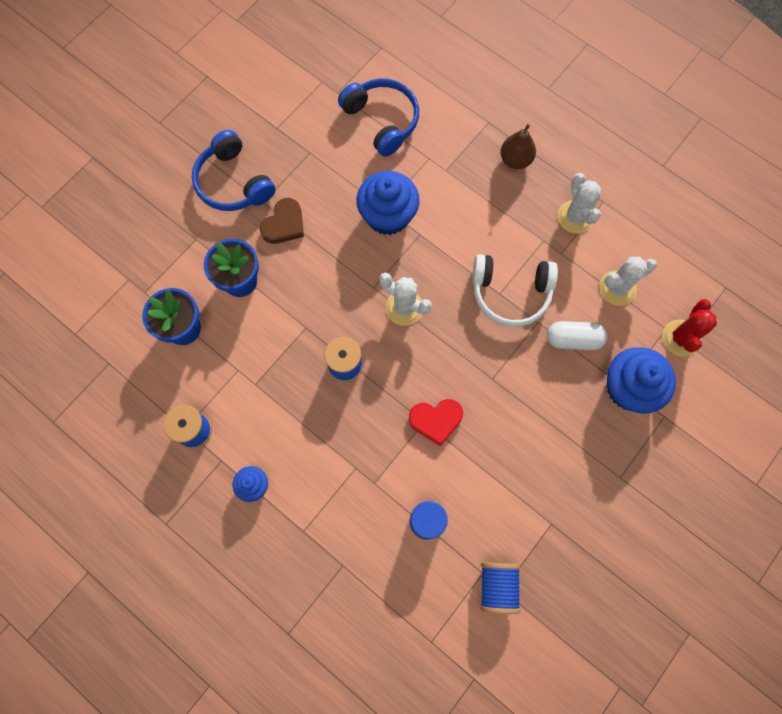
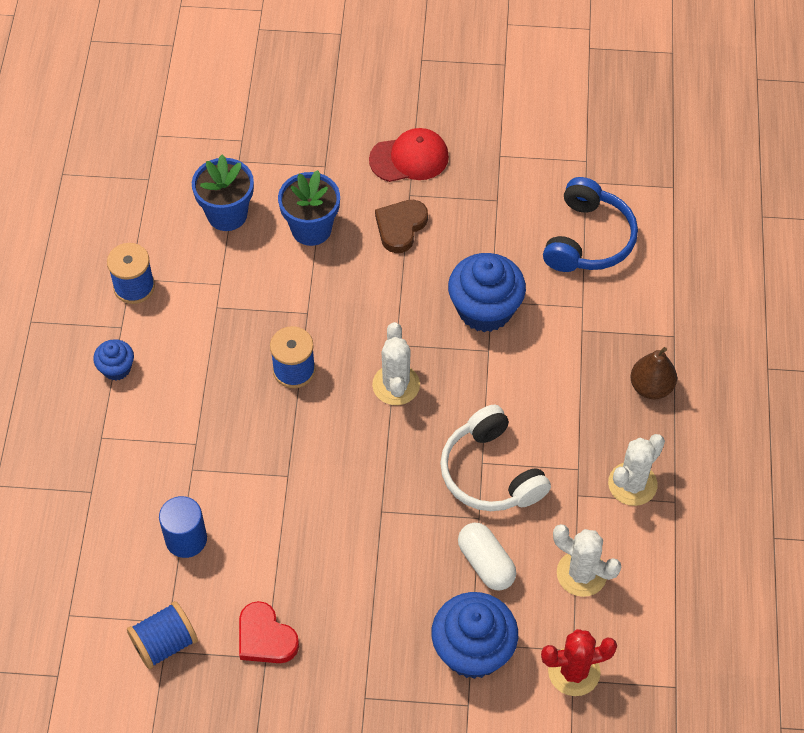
camera: 55 degrees right, 15 degrees down
(233, 182) = (409, 158): blue headphones -> red cap
(284, 224) = (400, 227): brown heart -> brown heart turned 120 degrees clockwise
(436, 420) = (297, 485): red heart -> red heart (265, 637)

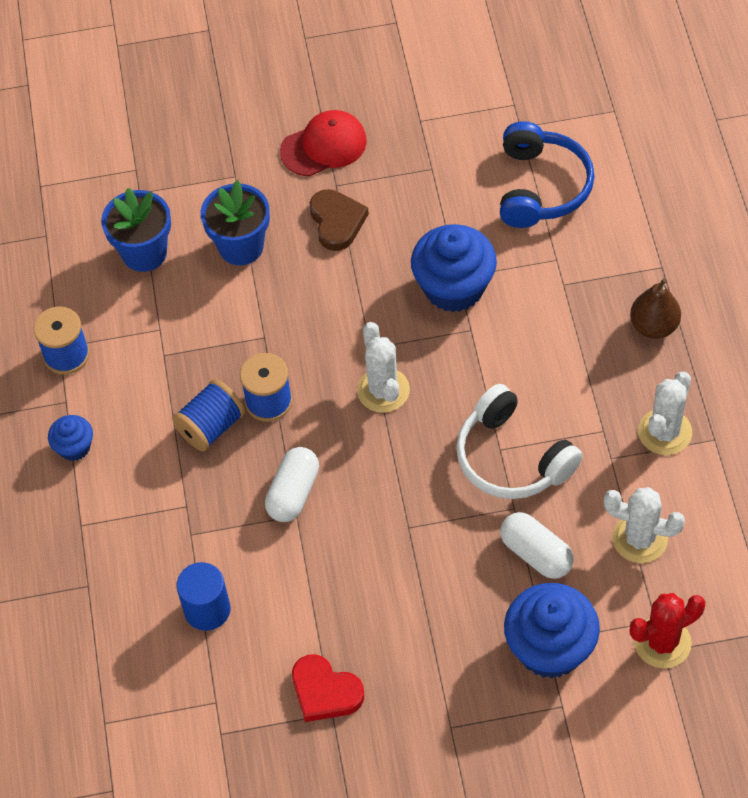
camera: 10 degrees left, 0 degrees up
(165, 643) = (218, 726): blue spool -> blue spool (211, 427)
(291, 455) = (293, 493): none -> white capsule
(400, 227) = (337, 222): brown heart -> brown heart turned 150 degrees clockwise

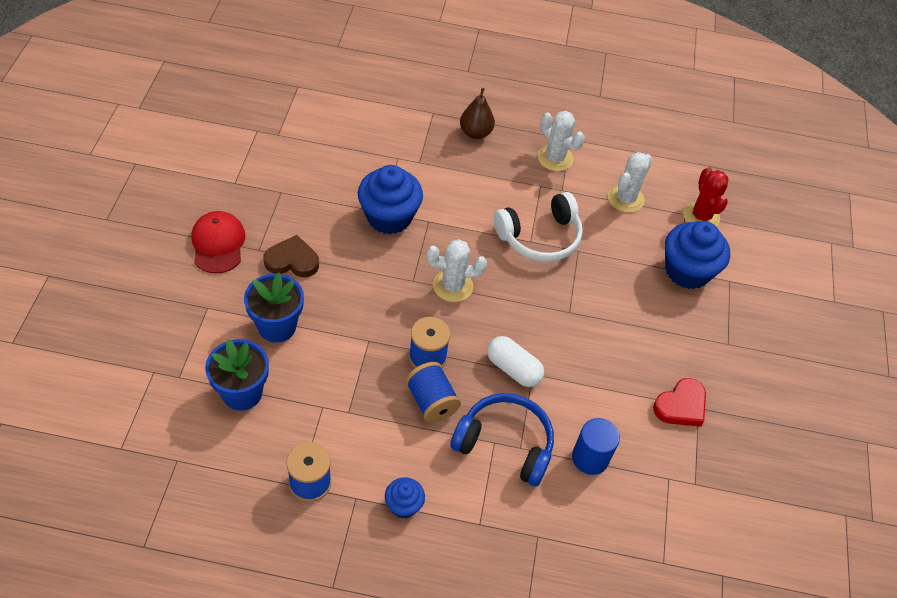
camera: 80 degrees left, 5 degrees down
(536, 554) = (617, 252): white capsule -> none
(541, 187) = (335, 143): blue headphones -> blue headphones (505, 444)

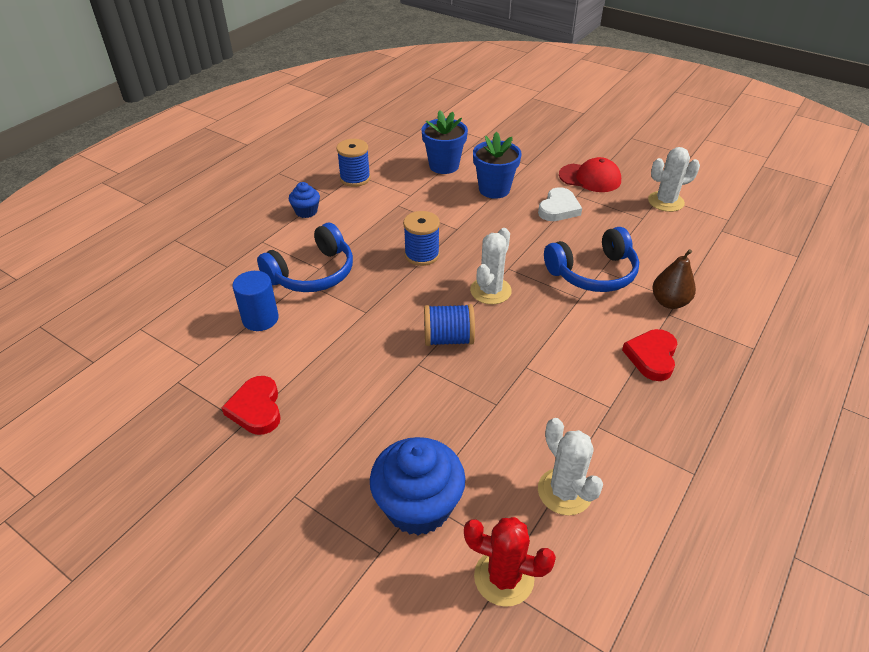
camera: 120 degrees right, 10 degrees down
(292, 260) = (558, 208): brown heart -> white heart
(389, 217) = (593, 273): blue cupcake -> blue headphones
(431, 401) = (379, 246): blue spool -> blue spool (448, 339)
(475, 133) = (713, 375): brown pear -> brown pear (669, 302)
(475, 168) = (652, 357): none -> red heart
(513, 369) = (378, 301): white capsule -> none
(540, 237) = (528, 376): white headphones -> none
(555, 158) = (657, 440): white cactus -> white cactus (665, 202)

